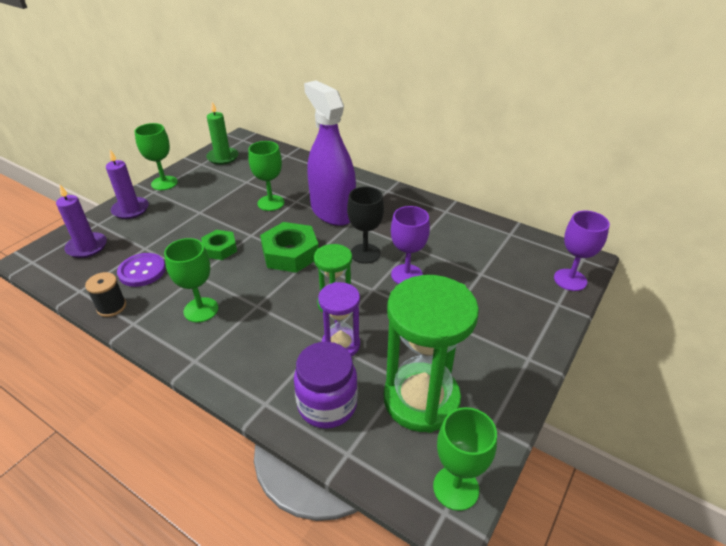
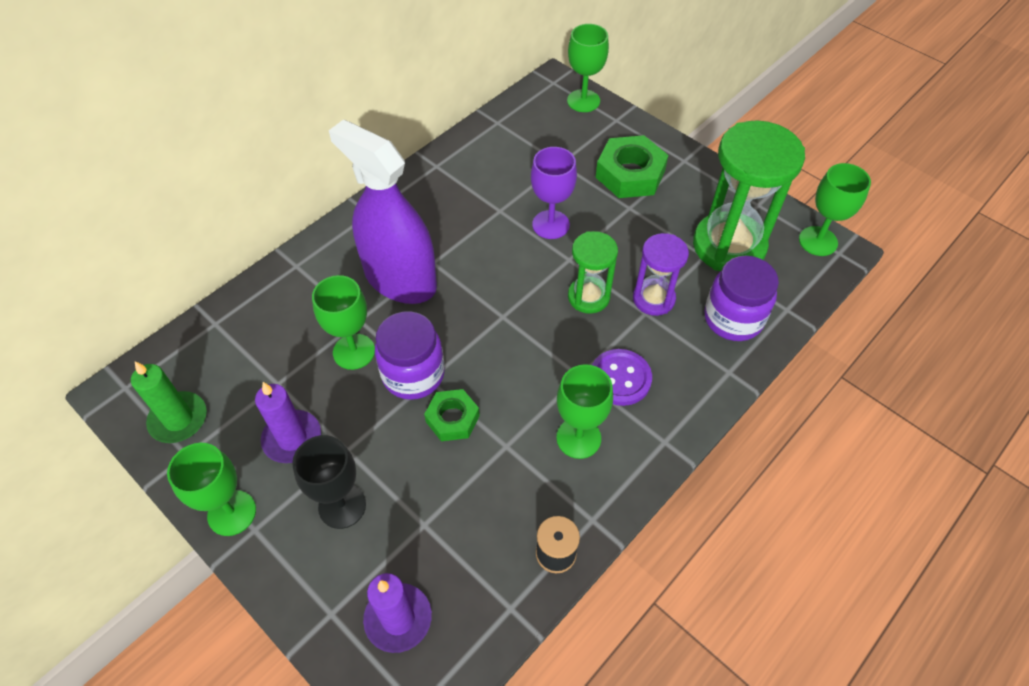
camera: 80 degrees left, 15 degrees up
(130, 210) = (303, 561): purple candle -> purple candle (292, 438)
(142, 271) = (482, 521): purple button -> purple button (620, 378)
(254, 228) = (413, 374): none -> purple jar
(290, 253) = (483, 334): green nut -> green nut (630, 174)
(332, 211) = (400, 279): purple spray bottle -> purple spray bottle turned 60 degrees clockwise
(365, 253) = (502, 256): black goblet -> black goblet (342, 506)
(570, 280) = (583, 101): purple goblet -> green goblet

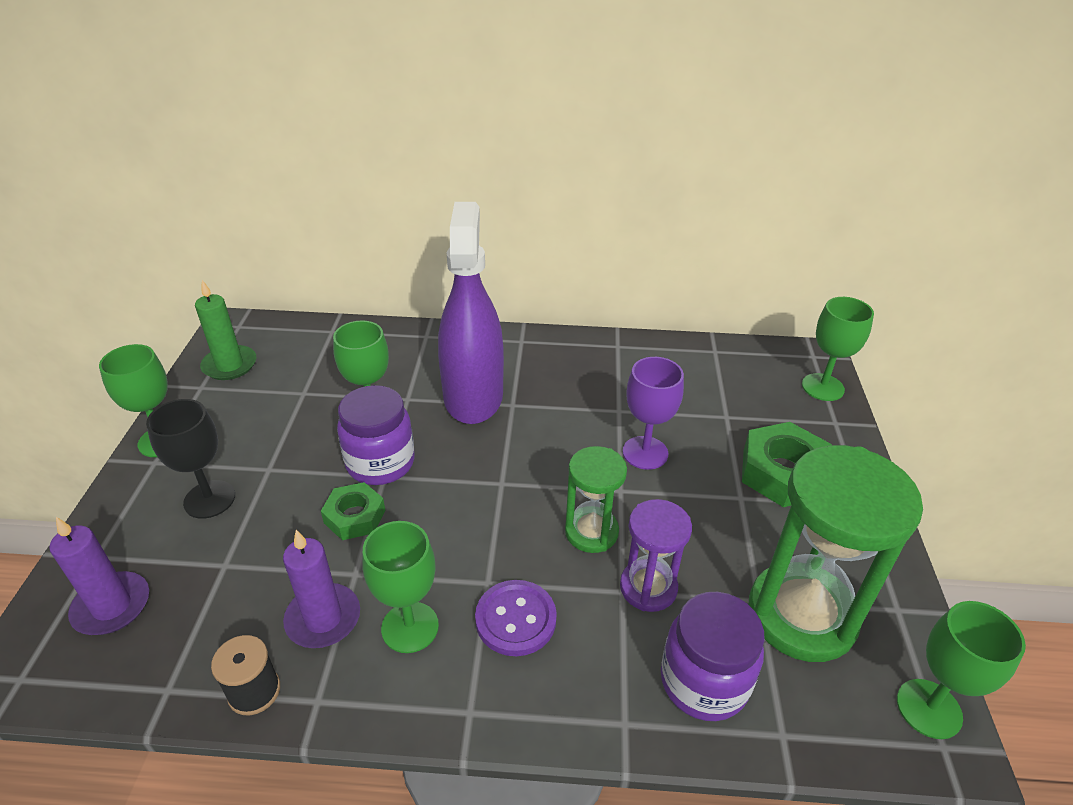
camera: 50 degrees right, 15 degrees down
(292, 438) = (256, 431): purple candle -> purple candle (323, 618)

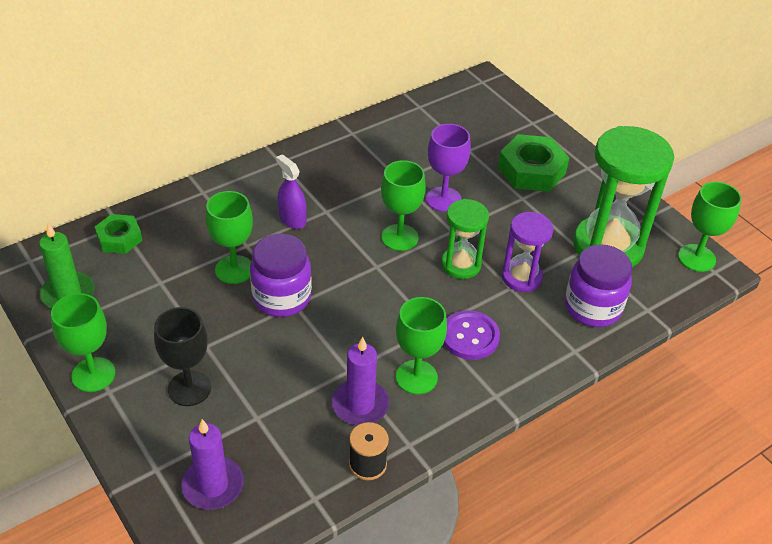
camera: 40 degrees left, 5 degrees up
(354, 516) = (306, 339): green nut -> green nut (119, 238)
(473, 396) = (292, 219): purple spray bottle -> purple spray bottle, size x0.44
(822, 387) = (506, 101): green goblet -> green goblet (399, 237)

